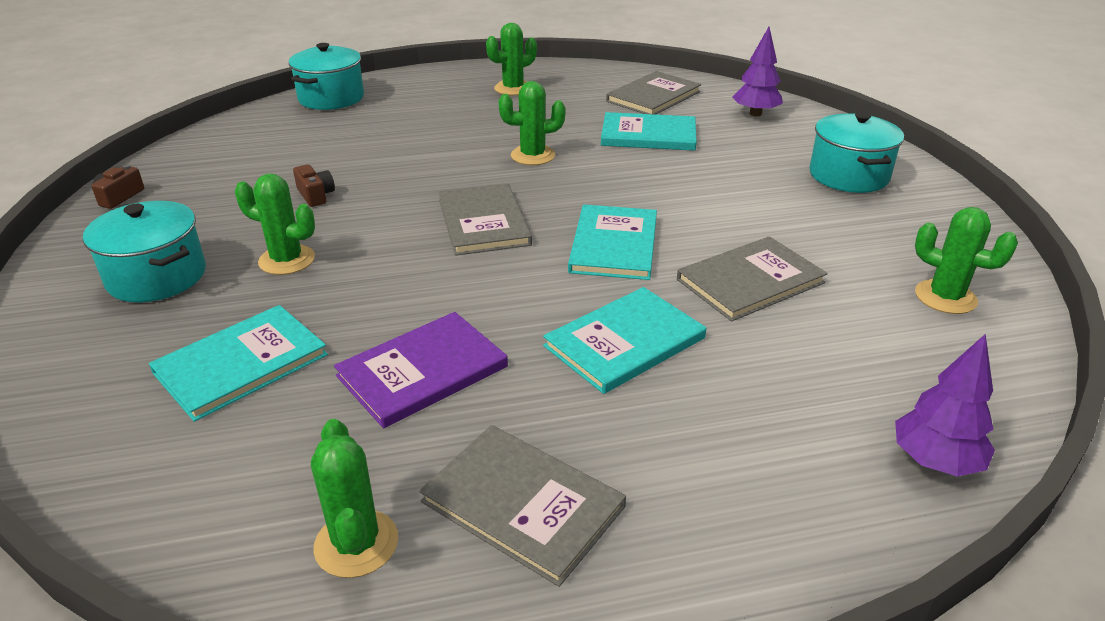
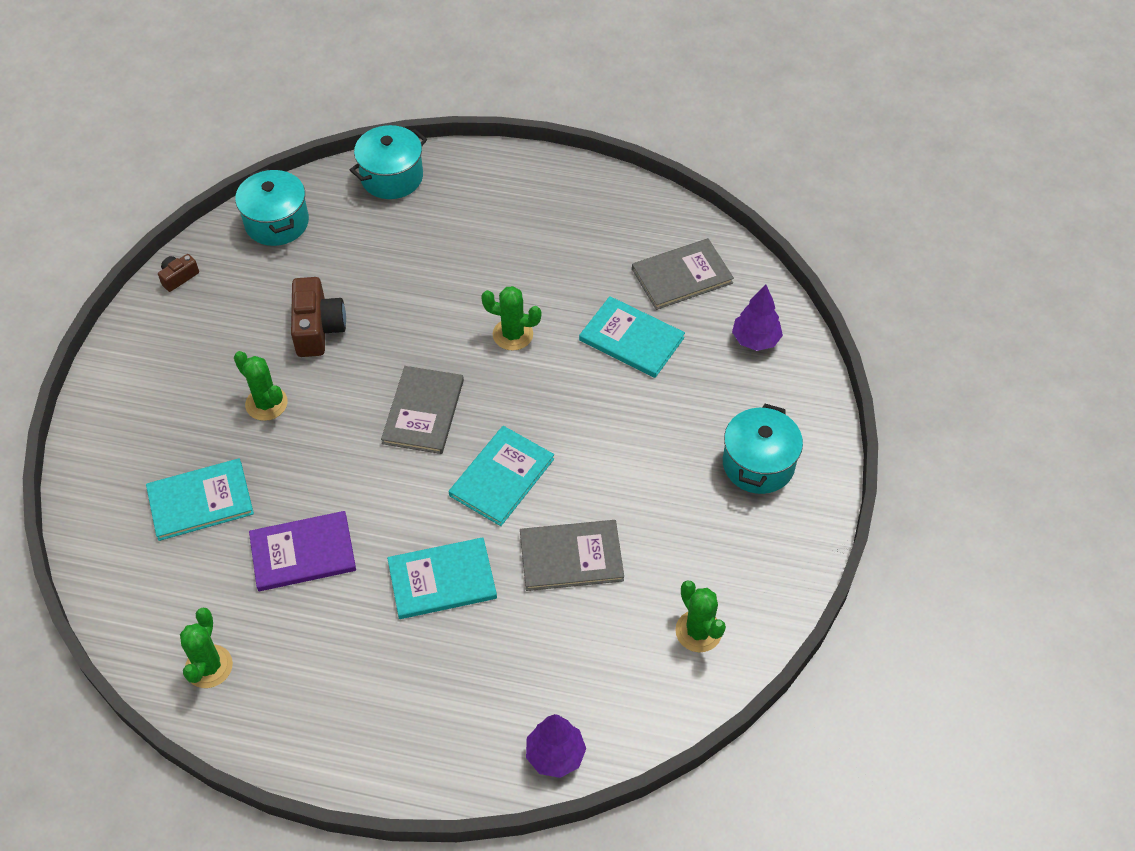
camera: 25 degrees right, 20 degrees up
(157, 277) = (177, 389): turquoise pot -> turquoise pot (277, 222)
(316, 195) = (318, 328): brown camera -> brown camera, size x1.89
(513, 88) = (560, 215): green cactus -> none
(523, 504) = (305, 679): grey book -> none

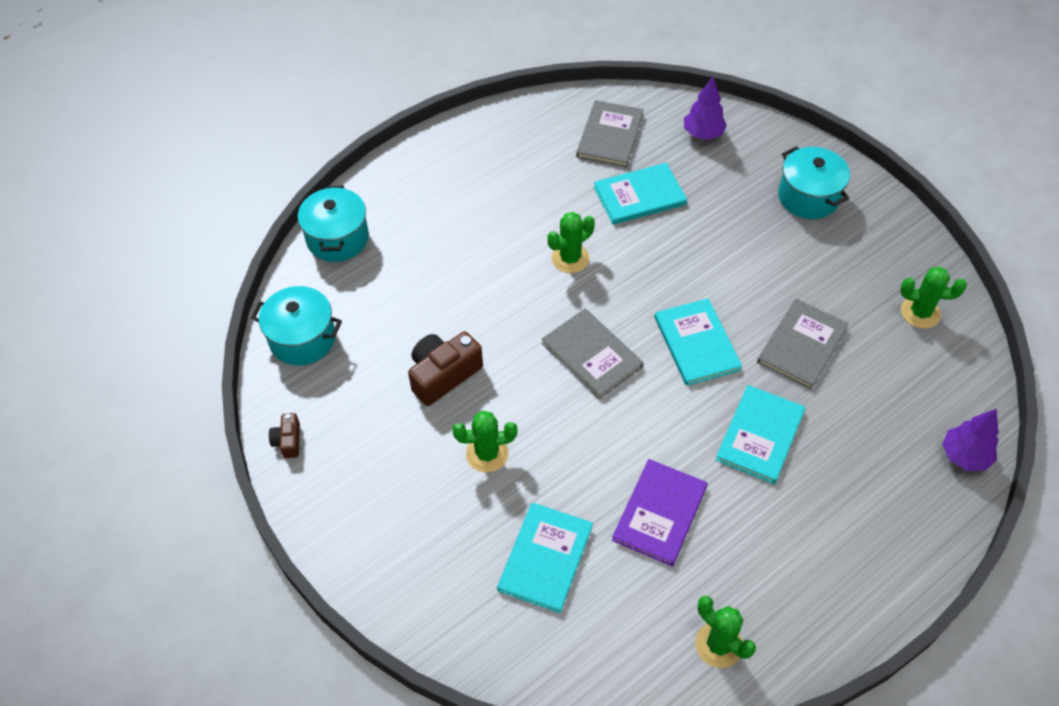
camera: 50 degrees left, 0 degrees up
(318, 328) = (443, 375): brown camera -> brown camera turned 75 degrees counterclockwise

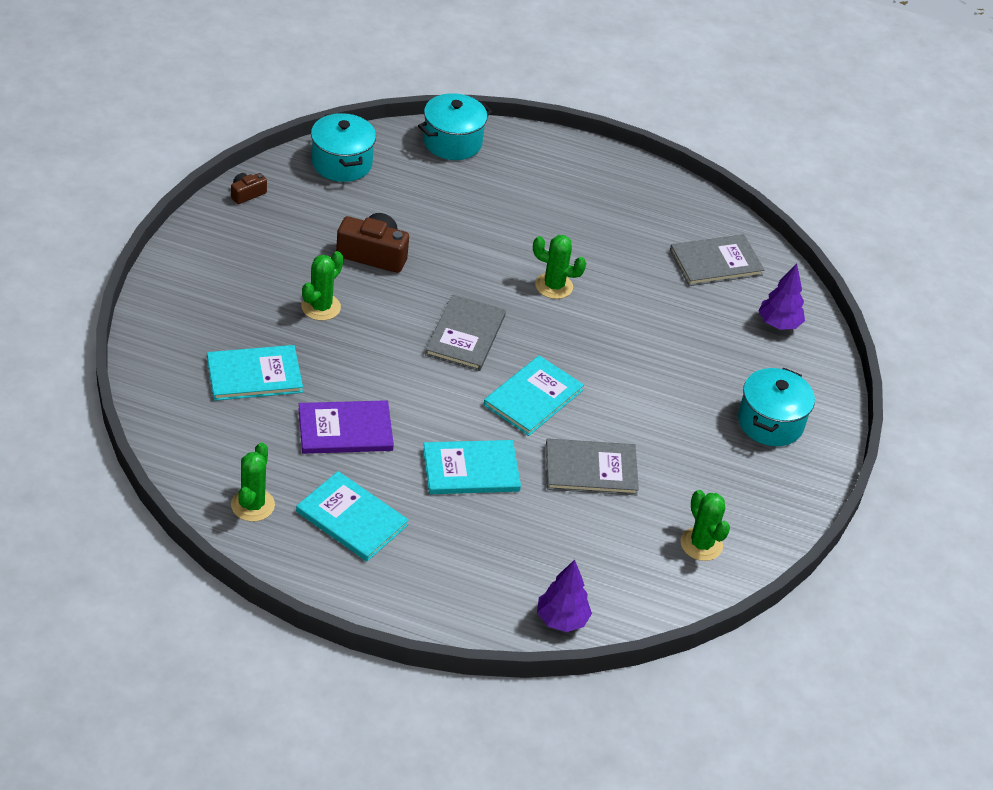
camera: 50 degrees right, 10 degrees down
(487, 454) = (321, 307): green cactus -> green cactus turned 75 degrees clockwise
(639, 196) = (663, 306): turquoise book -> turquoise book (351, 518)

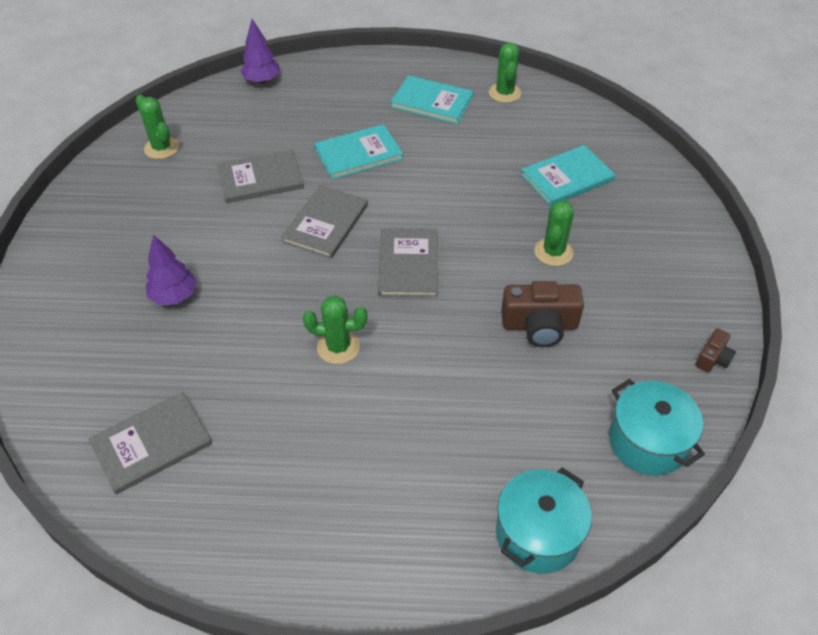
camera: 170 degrees right, 5 degrees up
(345, 430) = (470, 156): purple book -> none
(533, 397) = (326, 223): turquoise book -> grey book
(770, 422) = (95, 262): turquoise pot -> none
(778, 324) = (76, 378): purple tree -> purple tree (174, 296)

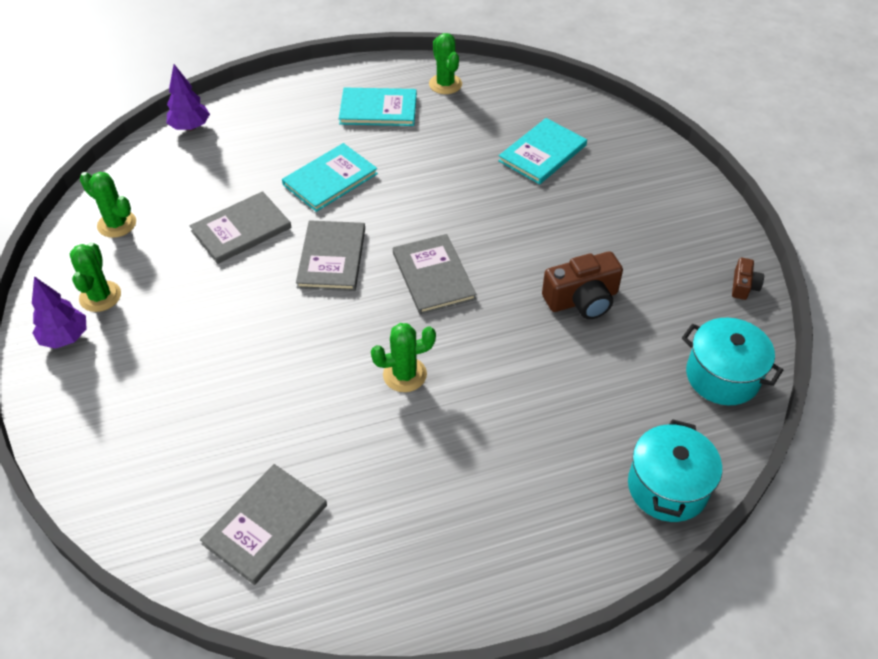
camera: 20 degrees left, 0 degrees up
(174, 296) = (212, 373): purple tree -> purple tree (65, 338)
(553, 252) = (563, 227): green cactus -> green cactus (100, 296)

